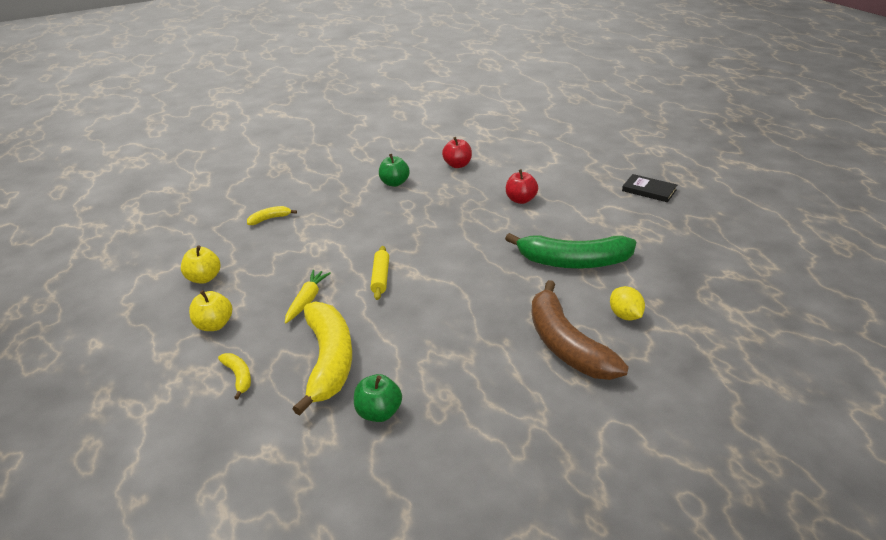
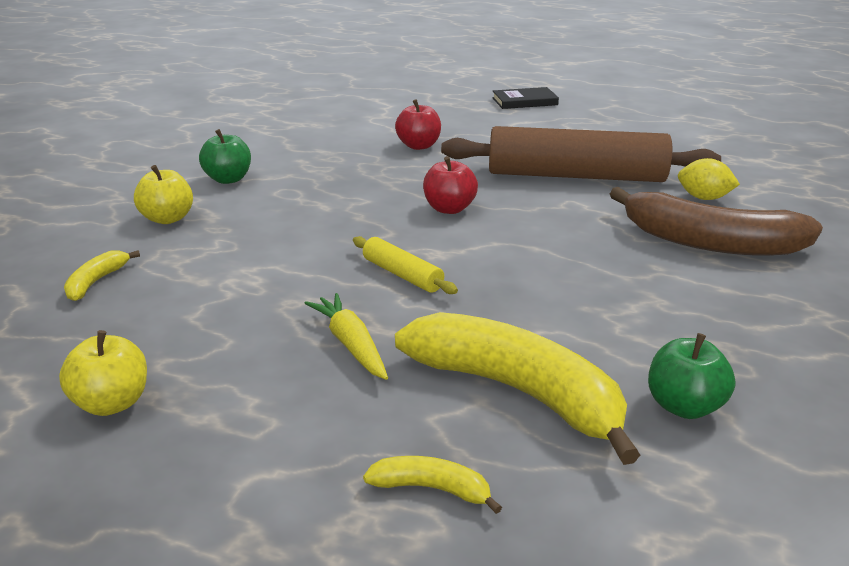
camera: 45 degrees left, 5 degrees down
(214, 325) = (256, 450): yellow apple -> yellow apple (168, 218)
(457, 165) = (280, 138): red apple -> red apple (449, 209)
(573, 262) = (576, 176): green banana -> brown rolling pin

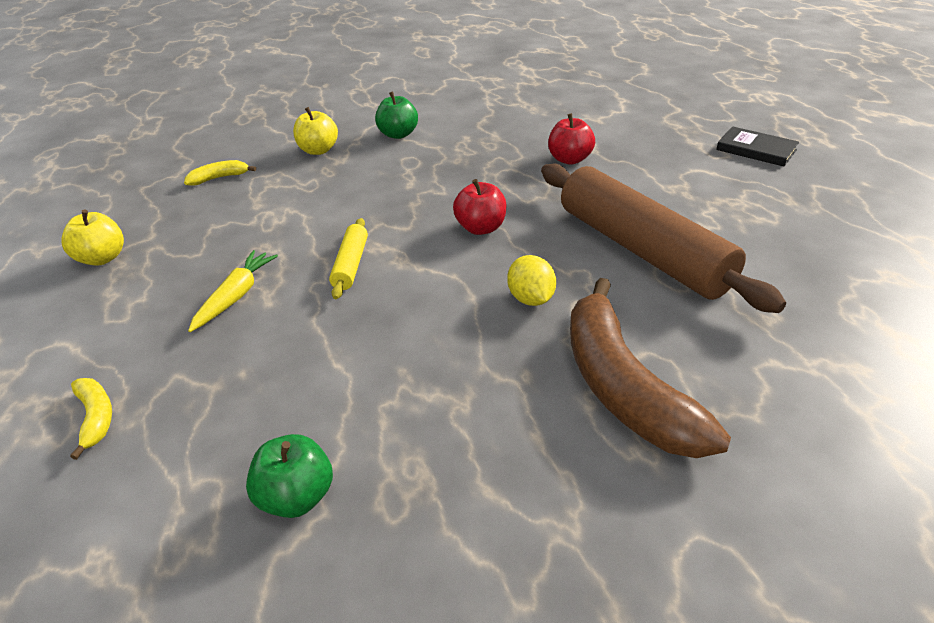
camera: 50 degrees right, 10 degrees up
(517, 392) = (241, 397): yellow banana -> none
(703, 198) = (721, 339): yellow lemon -> yellow lemon (531, 298)

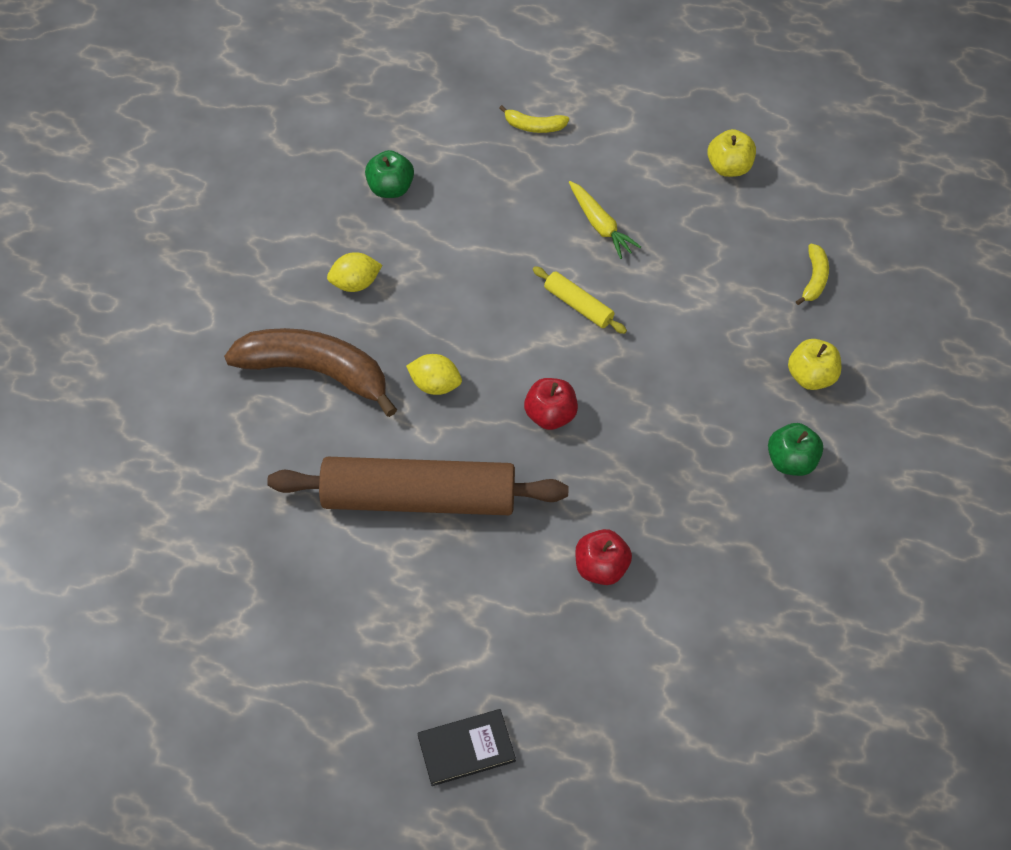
camera: 125 degrees right, 20 degrees up
(479, 430) = (355, 283): none -> yellow lemon

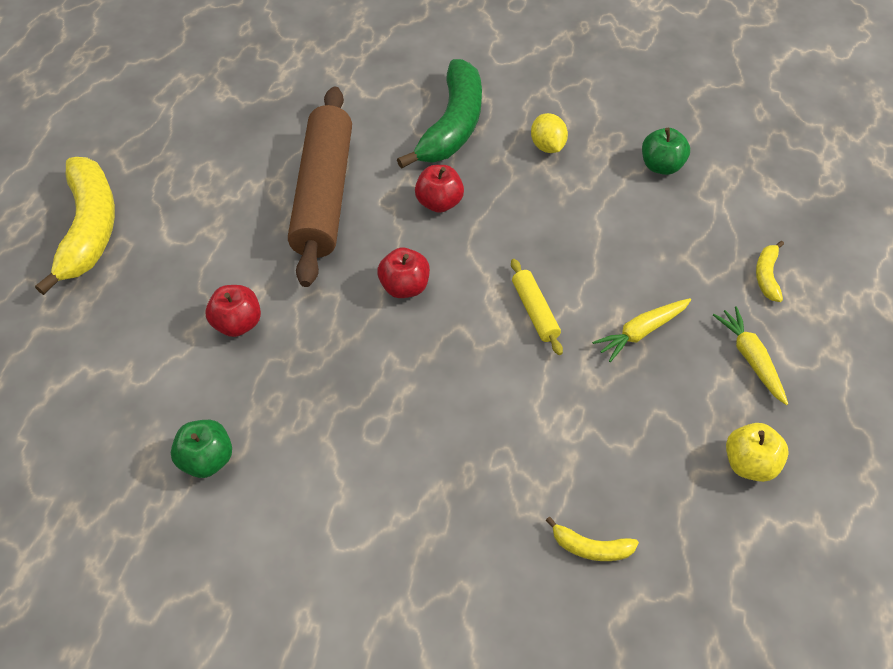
camera: 90 degrees right, 5 degrees down
(316, 371) = (452, 126): brown banana -> green banana
(435, 384) = (439, 203): yellow lemon -> red apple
(466, 748) = (89, 229): black book -> yellow banana
(578, 305) = (535, 311): yellow rolling pin -> yellow rolling pin turned 60 degrees counterclockwise
(626, 151) = (750, 359): none -> yellow carrot
(791, 460) = (340, 499): green apple -> green apple (207, 460)
(811, 376) = (450, 530): yellow apple -> none

